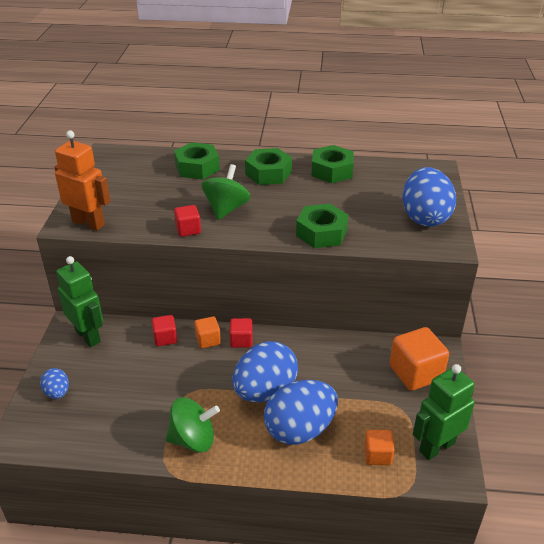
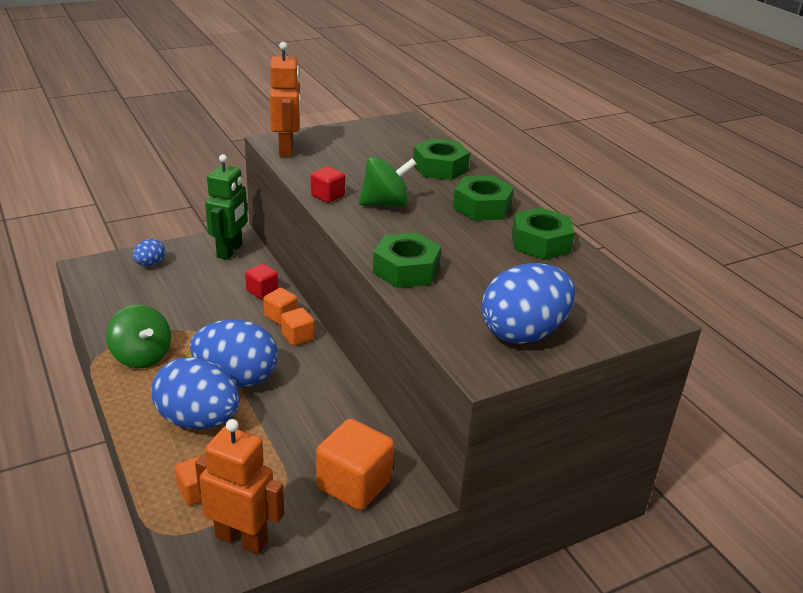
camera: 55 degrees right, 5 degrees down
(241, 340) = (298, 337): red cube -> orange cube
(436, 446) = (242, 539): green robot -> orange robot

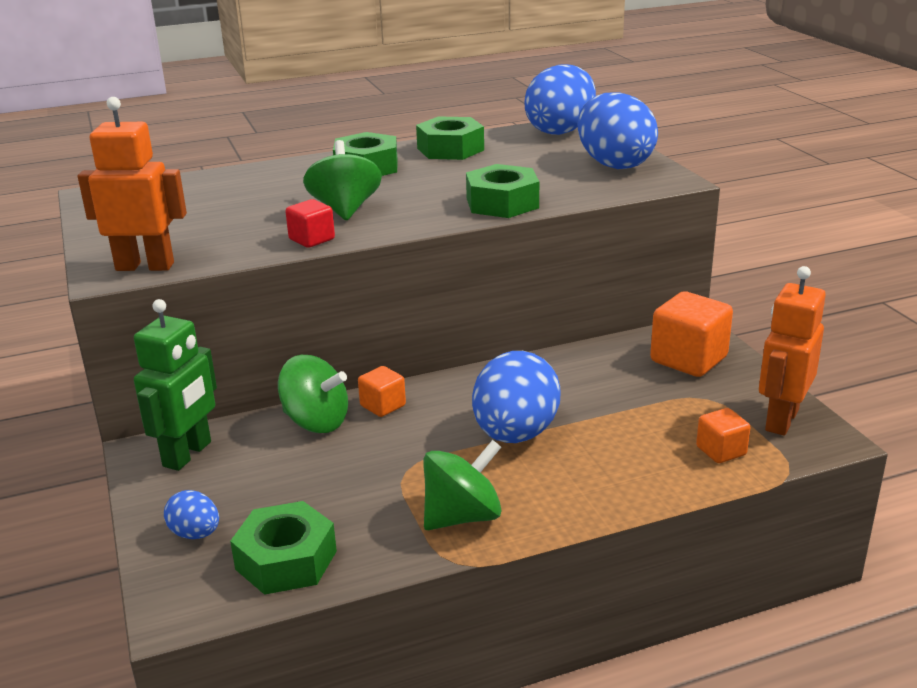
camera: 80 degrees left, 5 degrees down
(198, 420) = (599, 458): blue egg -> blue egg (560, 131)
(230, 251) = (188, 454): green robot -> green robot turned 90 degrees clockwise
(262, 291) = (316, 422): red cube -> green spinning top
(298, 337) = (432, 393): orange cube -> none
(440, 168) = (256, 181): green nut -> green nut (286, 560)

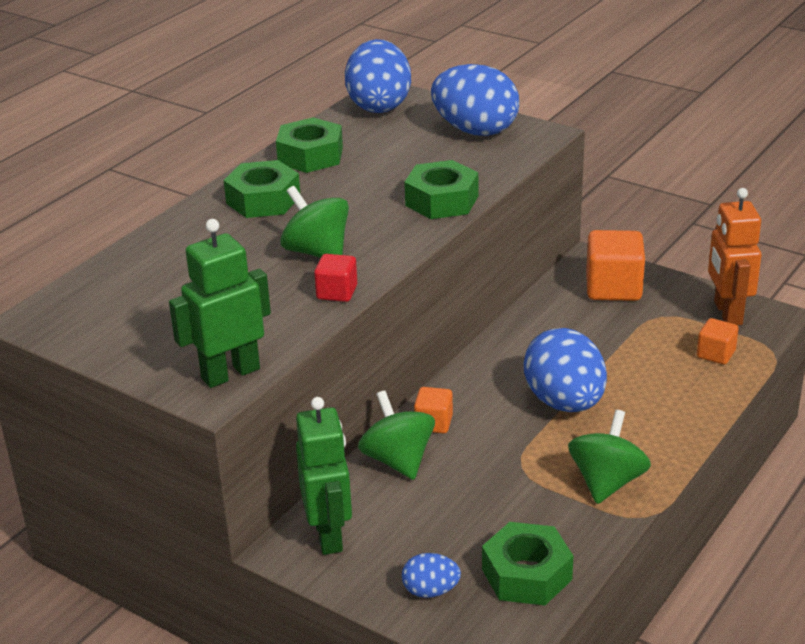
camera: 35 degrees left, 5 degrees up
(145, 266) = (230, 373): orange robot -> green robot
(316, 422) = (398, 460): green spinning top -> green spinning top turned 105 degrees counterclockwise

